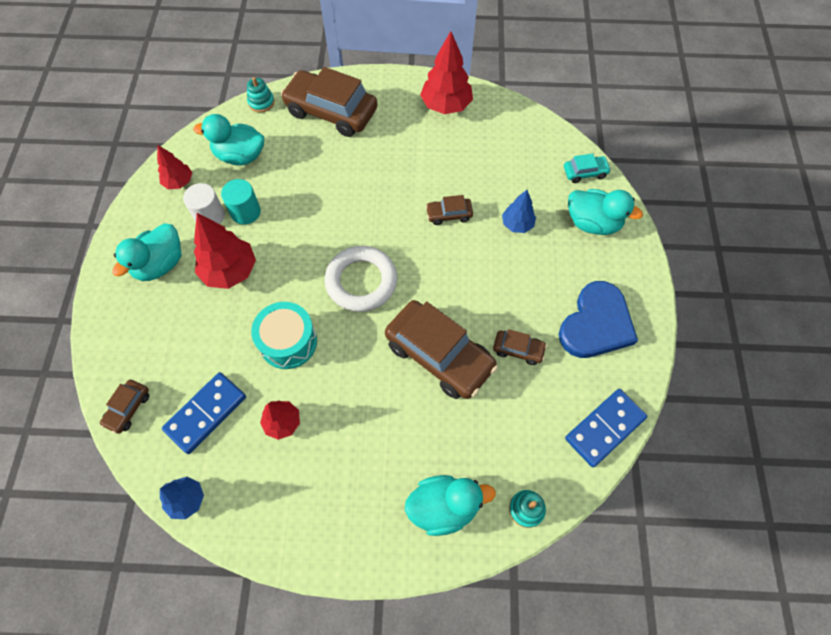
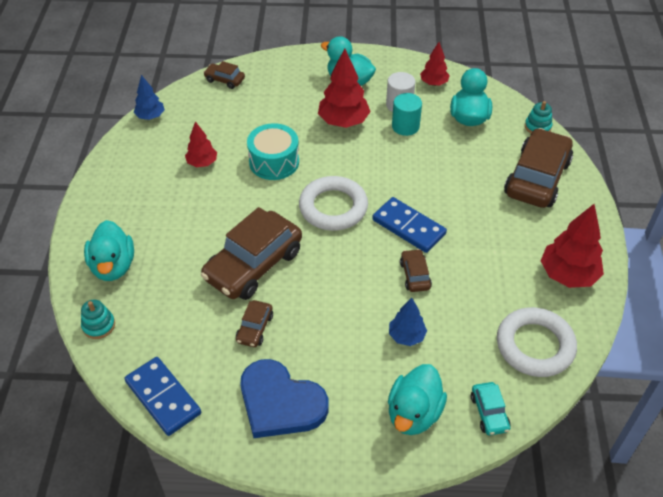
camera: 90 degrees right, 15 degrees down
(206, 413) = (215, 120): blue domino -> blue domino (408, 227)
(519, 136) = (535, 345): none -> white ring

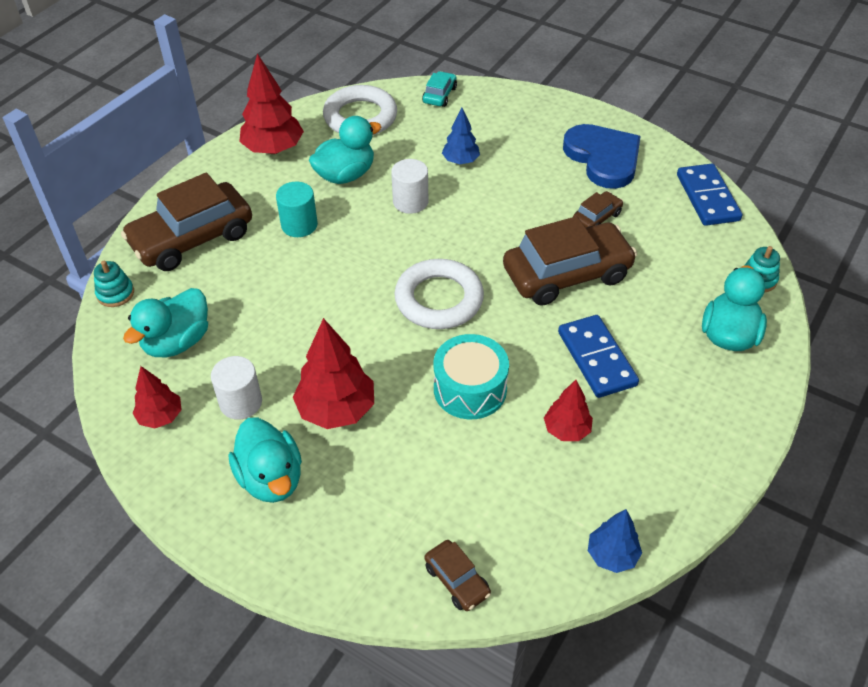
camera: 150 degrees left, 0 degrees up
(405, 126) = (265, 365): turquoise cylinder -> turquoise cylinder (299, 225)
(408, 227) = (376, 246): blue domino -> blue domino (597, 358)
(414, 413) = (498, 114): turquoise duck -> turquoise duck (345, 175)
(415, 275) = (410, 202): brown car -> white cylinder

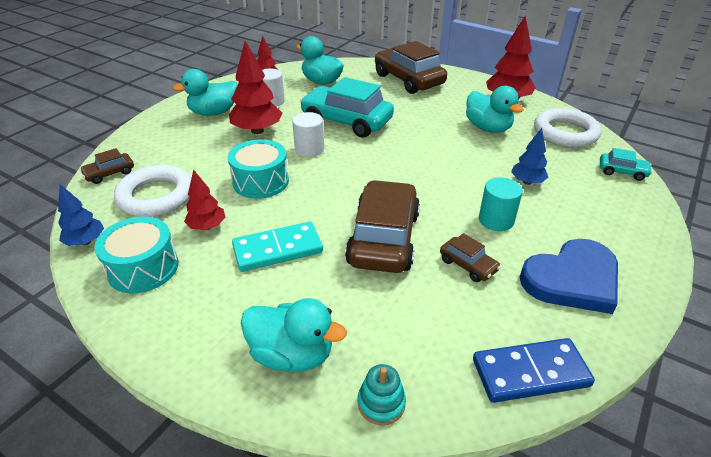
camera: 90 degrees right, 10 degrees down
(115, 293) = (360, 63): turquoise stacking toy -> none
(299, 225) = (427, 112): turquoise cylinder -> turquoise cylinder (496, 220)
(316, 307) = (346, 121): none -> turquoise car
(410, 202) = (464, 156): white cylinder -> white cylinder (309, 149)
(439, 299) = (353, 169): white ring -> white ring (156, 196)
(566, 274) = (383, 238): brown car -> brown car turned 150 degrees counterclockwise
(597, 358) = (278, 249): blue domino -> turquoise domino
(646, 477) = (143, 268): none -> turquoise drum

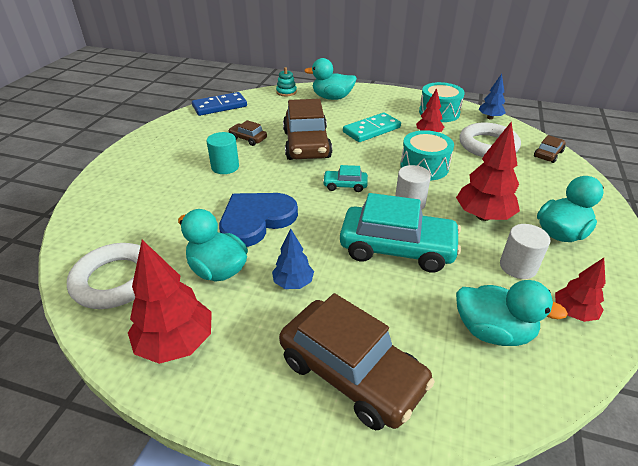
camera: 165 degrees right, 0 degrees up
(527, 182) = (190, 203): blue tree -> blue tree (293, 283)
(572, 279) = (182, 141): blue heart -> blue heart (256, 220)
(622, 171) = (83, 230): turquoise car -> turquoise car (345, 185)

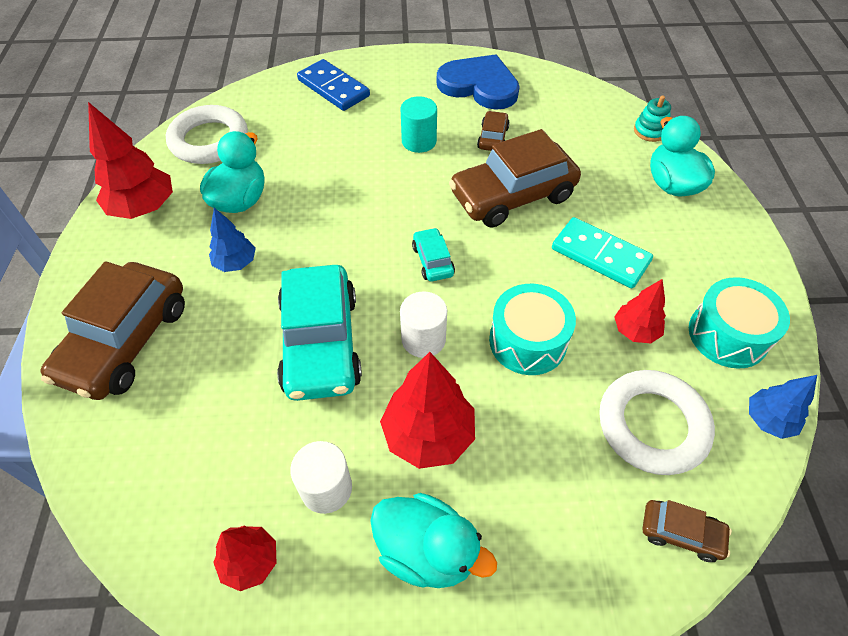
camera: 70 degrees right, 15 degrees up
(219, 106) = (558, 85): blue domino -> blue domino (333, 88)
(256, 220) = (328, 201): blue heart -> blue heart (479, 85)
(493, 331) = (200, 464): turquoise duck -> none

